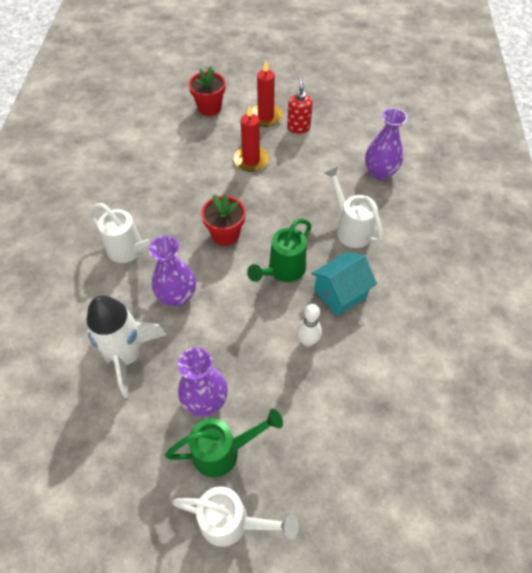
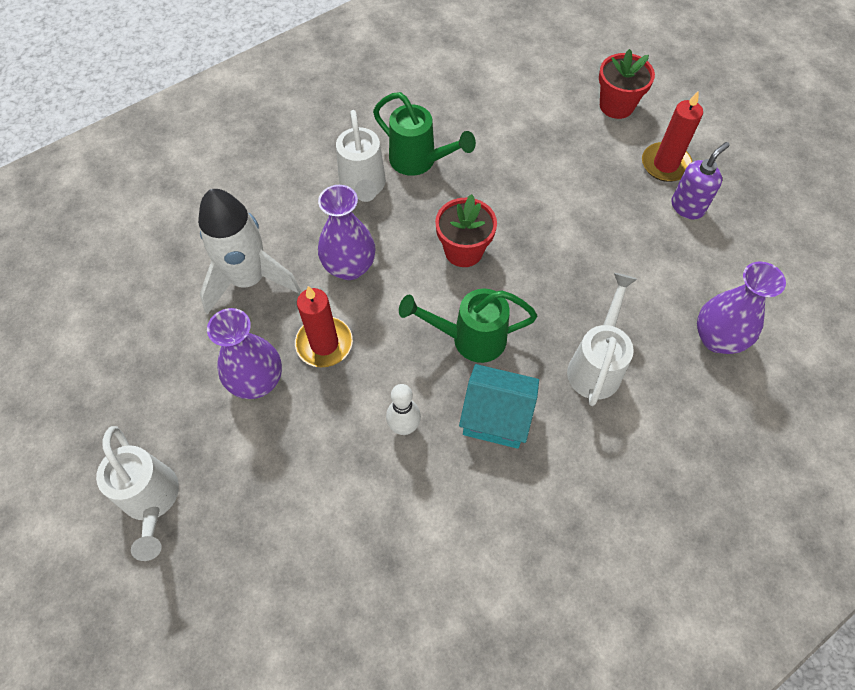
camera: 50 degrees right, 5 degrees up
(224, 451) = (217, 439): green watering can -> green watering can (419, 162)
(251, 160) = (586, 199): red candle -> red candle (324, 344)
(298, 128) = (687, 207): red soap dispenser -> purple soap dispenser

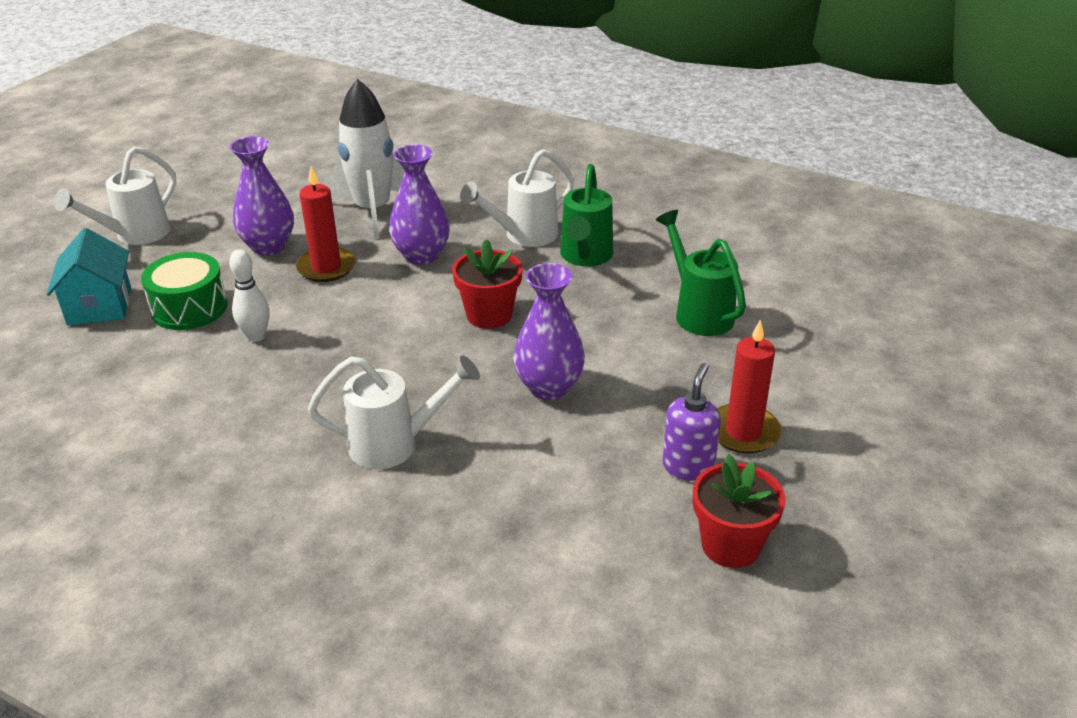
camera: 65 degrees right, 25 degrees down
(326, 474) = (189, 308): none -> green drum
(469, 339) = (379, 348): green watering can -> green watering can (698, 312)
(496, 417) = (293, 389): turquoise house -> turquoise house (99, 306)
(616, 105) = (803, 369): red flower pot -> red flower pot (731, 545)
(687, 207) = (688, 467): purple soap dispenser -> purple soap dispenser turned 90 degrees counterclockwise
(717, 338) = (492, 539): purple vase -> purple vase (549, 387)

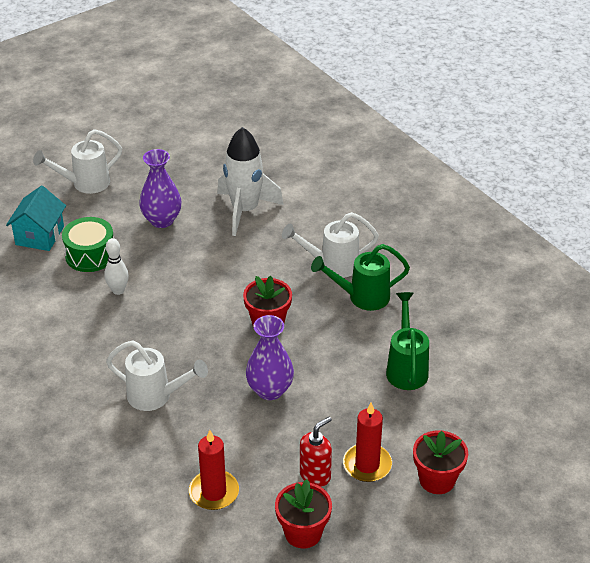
camera: 25 degrees right, 5 degrees up
(326, 267) = (188, 250): red candle -> red candle (214, 492)
(421, 256) = (254, 260): purple vase -> none
(585, 257) = (361, 297): green watering can -> green watering can turned 45 degrees clockwise
(688, 467) = (315, 475): purple soap dispenser -> red soap dispenser
(842, 419) = (437, 480): none -> red flower pot

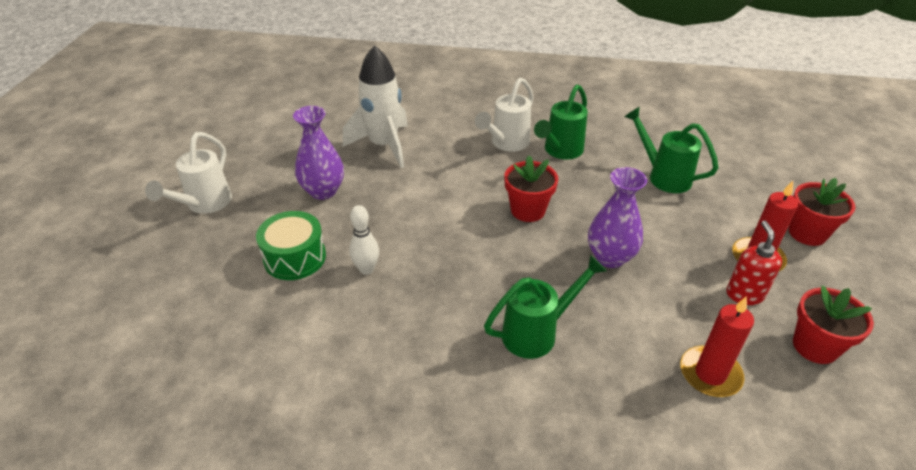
camera: 45 degrees left, 0 degrees up
(40, 235) = (216, 273): turquoise house -> none
(156, 396) = (537, 332): white watering can -> green watering can

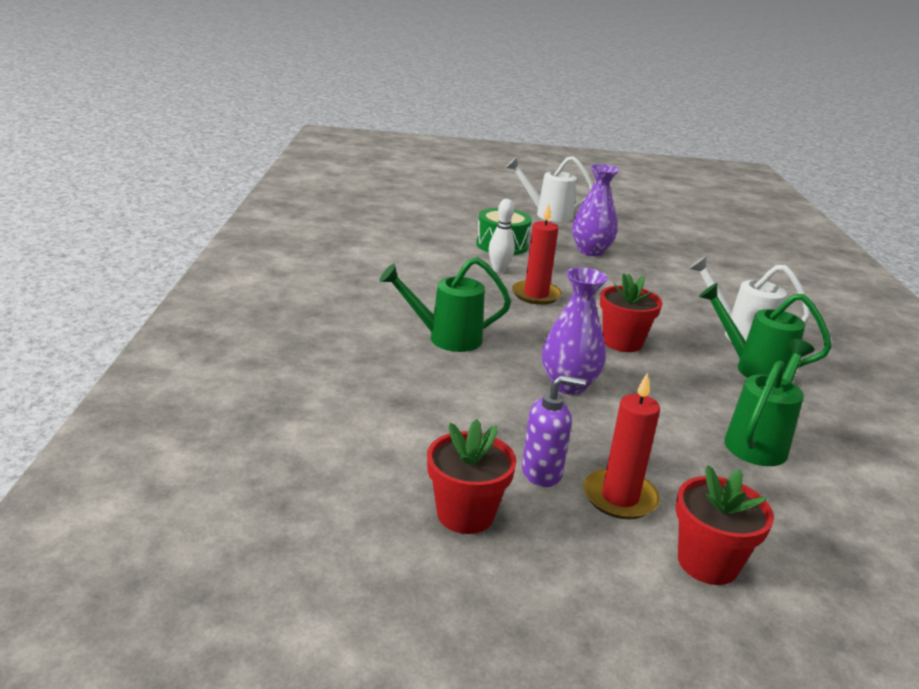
camera: 80 degrees right, 15 degrees down
(384, 146) = (679, 273): white rocket -> none
(537, 332) = (445, 338): green watering can -> green watering can turned 120 degrees clockwise
(710, 374) = (409, 427): red candle -> red candle (536, 295)
(744, 294) = (542, 473): red soap dispenser -> purple soap dispenser

